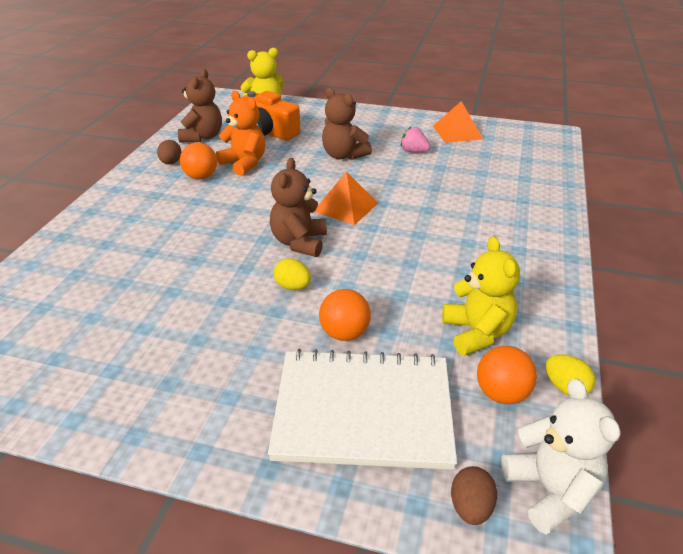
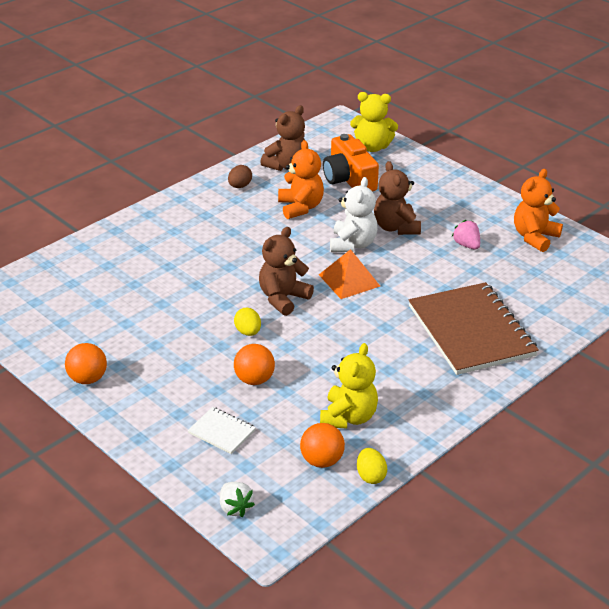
camera: 30 degrees right, 0 degrees up
(201, 177) = (254, 209): orange ball -> orange ball (87, 379)
(363, 410) = (222, 431): white notebook -> white notebook, size x0.43
(457, 132) = (534, 237): orange pyramid -> orange teddy bear
(470, 507) = (235, 508): brown egg -> white strawberry
(492, 213) = (471, 331): none -> brown notebook
(550, 491) = (291, 522): white teddy bear -> white teddy bear (352, 244)

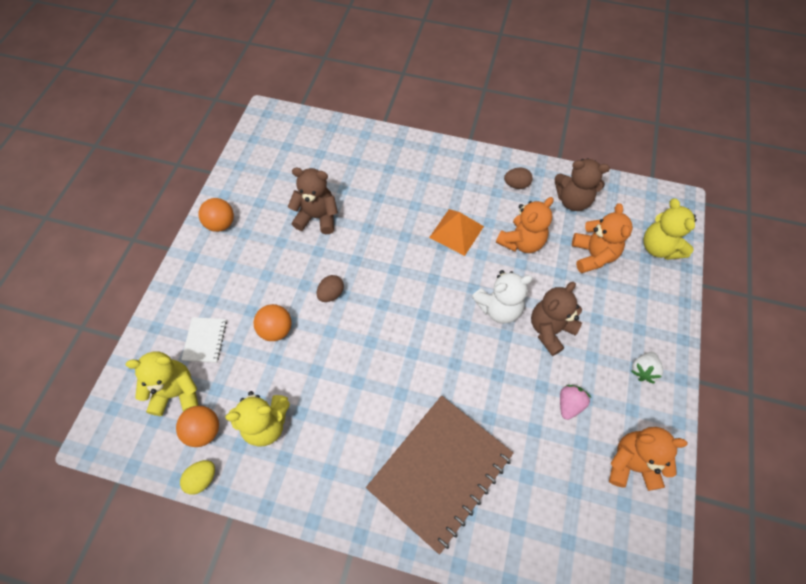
camera: 60 degrees right, 25 degrees up
(235, 508) = (126, 395): white strawberry -> white strawberry (643, 370)
(248, 332) = (331, 294): yellow egg -> brown egg
(264, 468) = (177, 392): none -> yellow teddy bear
(283, 298) = (389, 295): brown teddy bear -> brown teddy bear (317, 217)
(349, 179) = (593, 255): orange camera -> orange teddy bear
(349, 280) = (446, 331): orange pyramid -> orange pyramid (456, 231)

